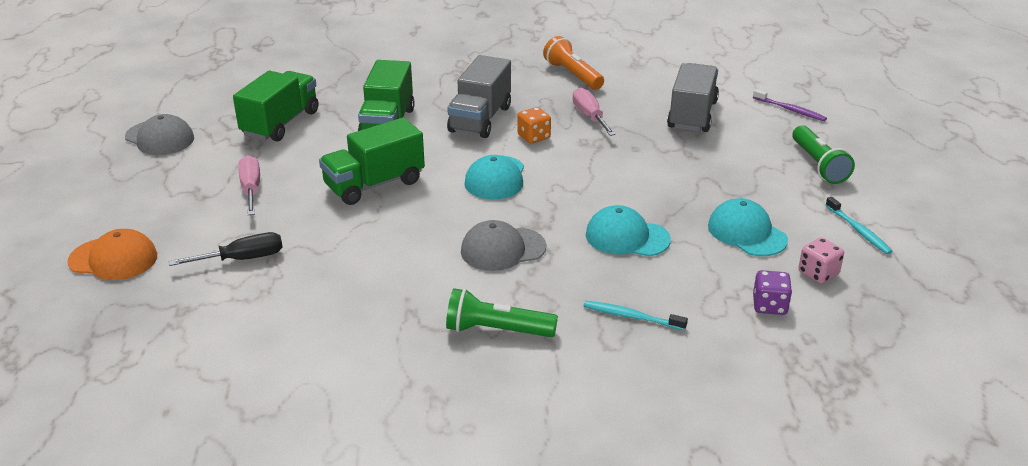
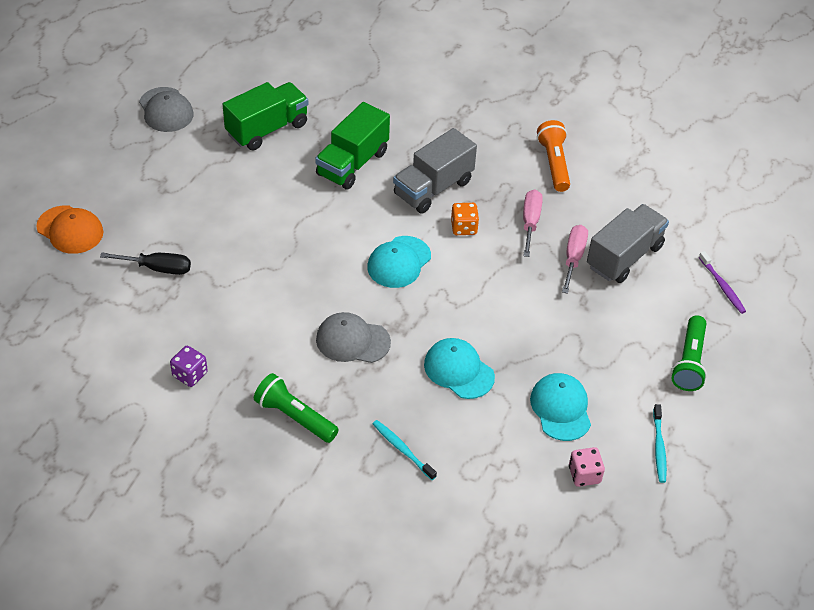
camera: 25 degrees right, 15 degrees up
(251, 189) = (203, 196): pink screwdriver -> pink screwdriver (573, 258)
(374, 184) = (299, 230): green truck -> none
(769, 306) = (517, 487): purple dice -> purple dice (190, 374)

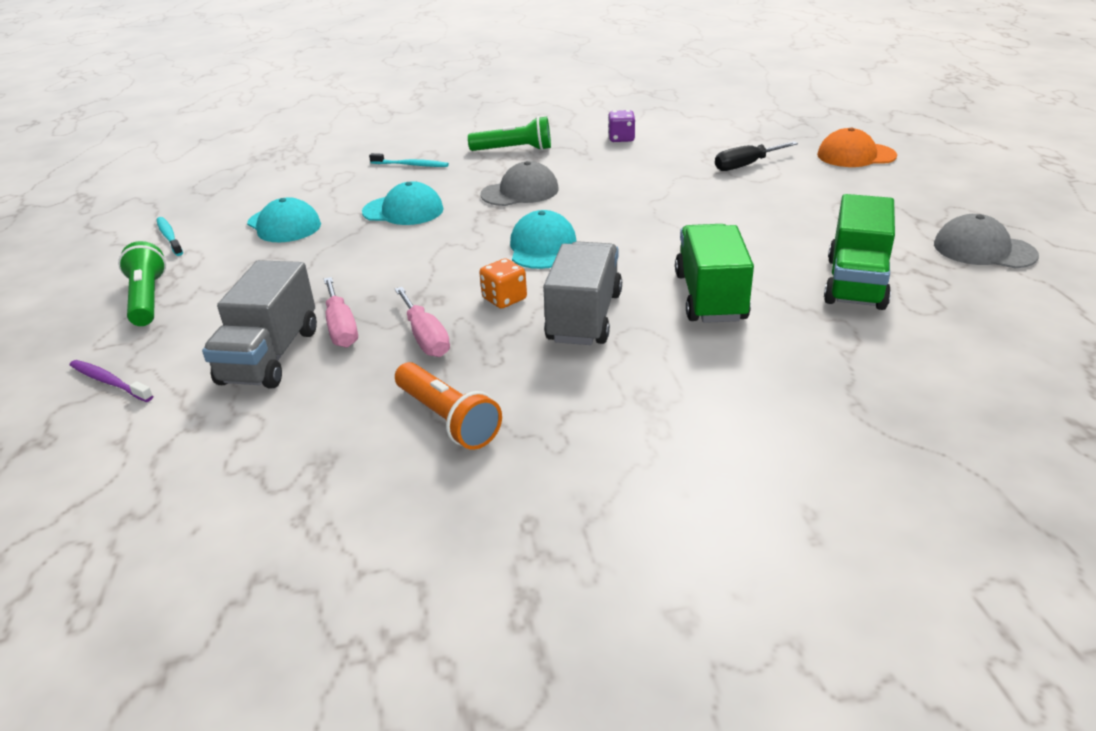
camera: 150 degrees right, 15 degrees down
(584, 475) = (240, 202): pink dice -> none

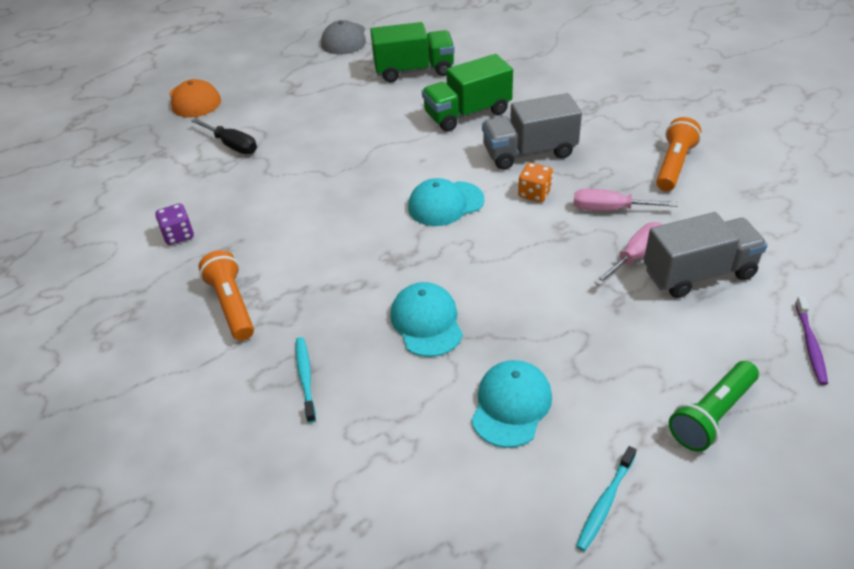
camera: 115 degrees left, 10 degrees up
(425, 337) = (610, 209): pink screwdriver -> pink screwdriver turned 120 degrees counterclockwise
(514, 150) = (232, 305): green flashlight -> orange flashlight
(520, 192) = (344, 257): grey cap -> none

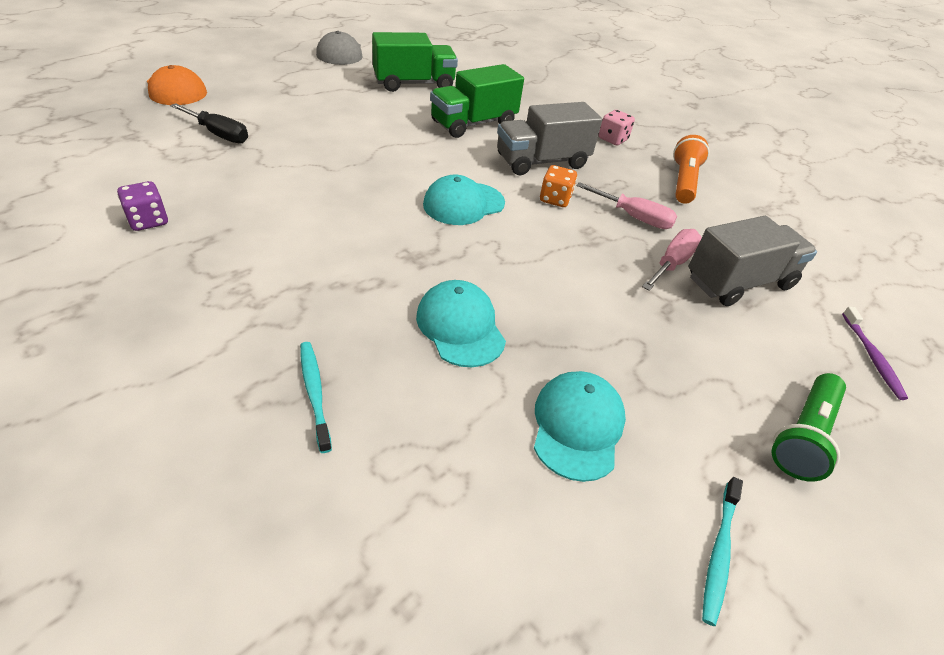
camera: 15 degrees left, 0 degrees up
(232, 305) = (215, 302): orange flashlight -> none
(610, 120) = (613, 139): none -> pink dice
(610, 209) = (634, 217): pink screwdriver -> pink screwdriver turned 150 degrees counterclockwise

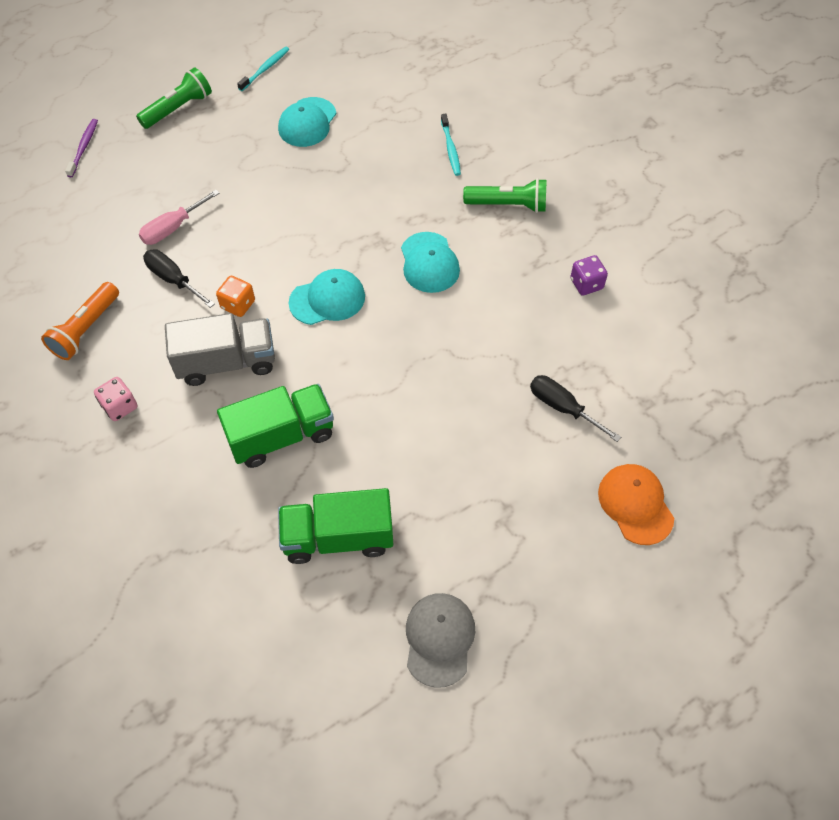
camera: 165 degrees left, 15 degrees up
(229, 307) = (508, 205): none -> green flashlight
(460, 326) = (358, 183): turquoise cap -> turquoise cap (429, 263)
(634, 217) = (173, 279): pink screwdriver -> black screwdriver
(739, 282) = (130, 208): grey truck -> none

